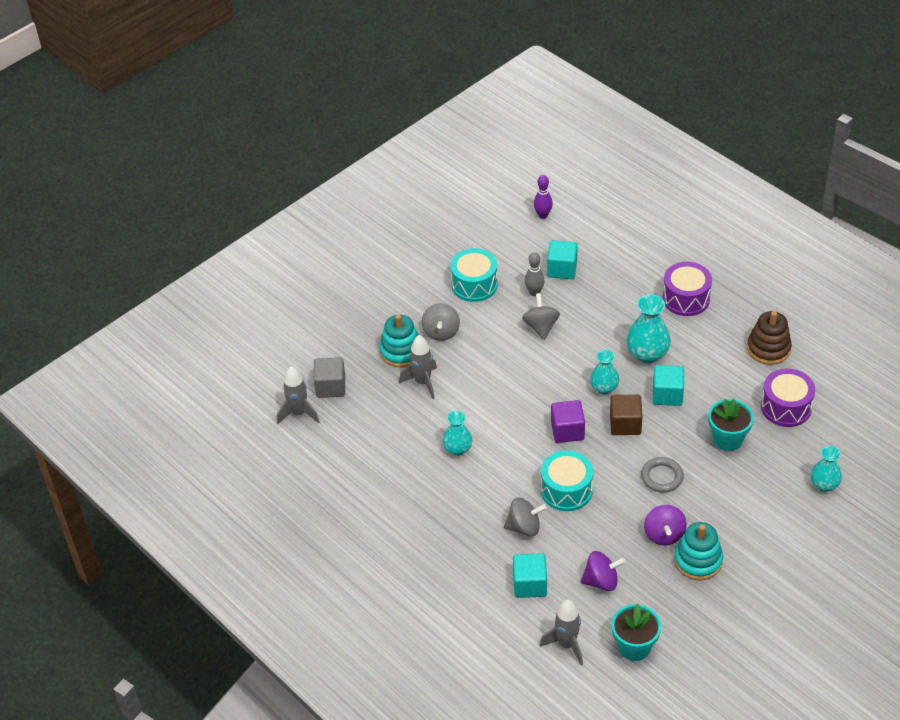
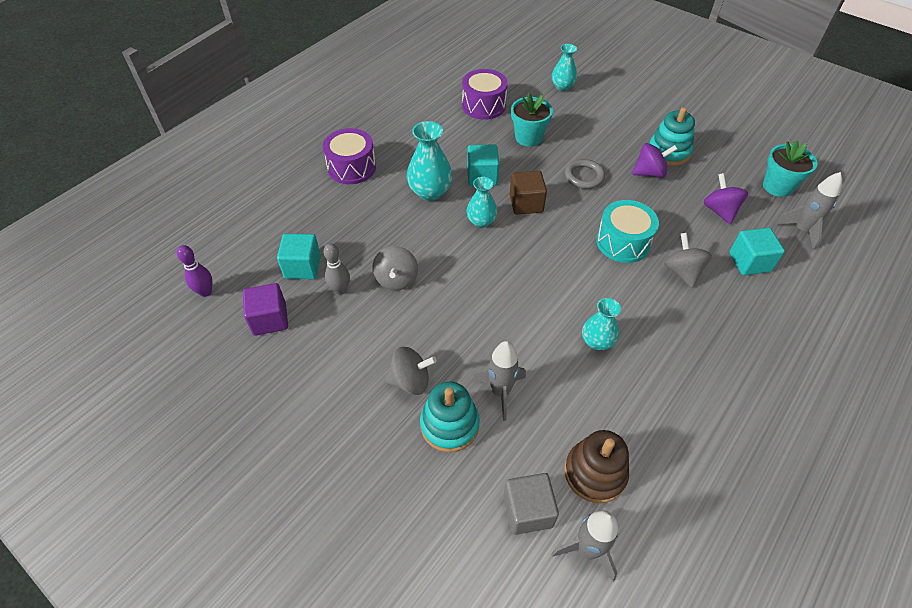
camera: 100 degrees left, 5 degrees up
(474, 284) = (325, 353): turquoise drum -> none
(541, 327) = (396, 279): grey spinning top -> grey spinning top turned 75 degrees counterclockwise
(567, 431) = (545, 246): purple cube -> purple cube (270, 319)
(768, 348) = (415, 115): brown stacking toy -> brown stacking toy (595, 473)

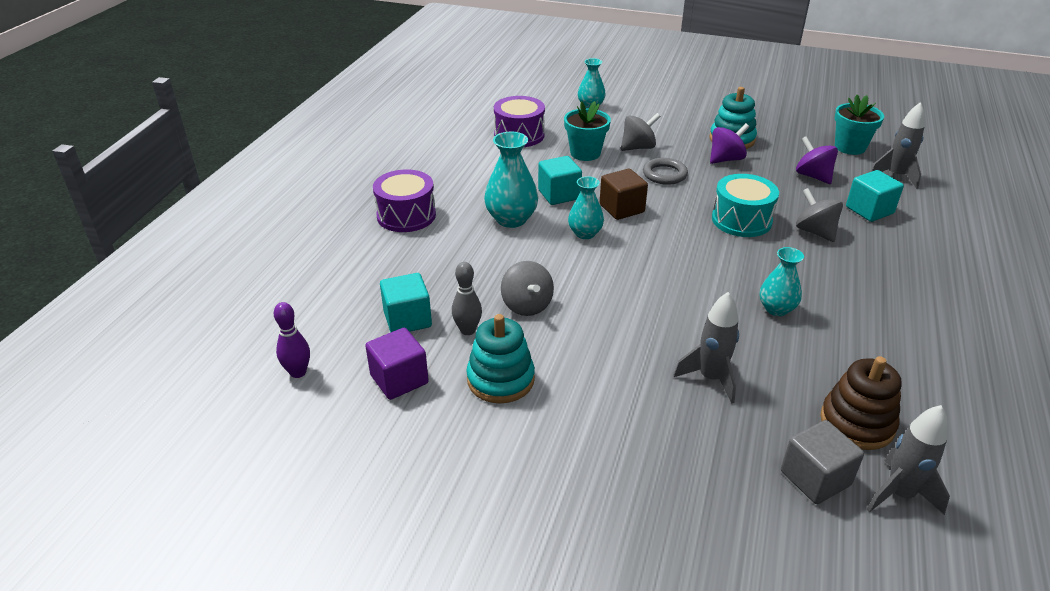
camera: 20 degrees left, 15 degrees down
(411, 381) = (607, 395): grey spinning top -> grey spinning top (638, 147)
(449, 425) = (677, 424): turquoise stacking toy -> turquoise stacking toy (500, 379)

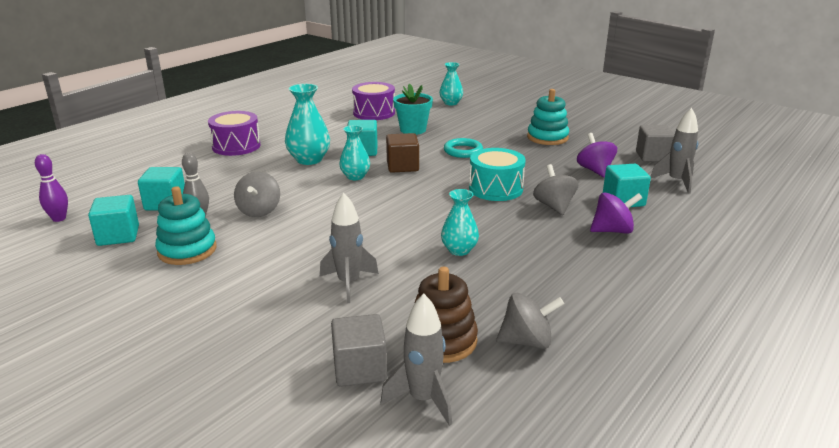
camera: 20 degrees right, 10 degrees down
(399, 379) = (118, 236): purple cube -> turquoise cube
(638, 147) = (460, 132): grey spinning top -> grey spinning top (527, 341)
(664, 174) = (463, 151): grey ring -> turquoise ring
(726, 159) = (527, 149): purple spinning top -> purple spinning top (612, 231)
(850, 147) = (653, 157): turquoise flower pot -> grey cube

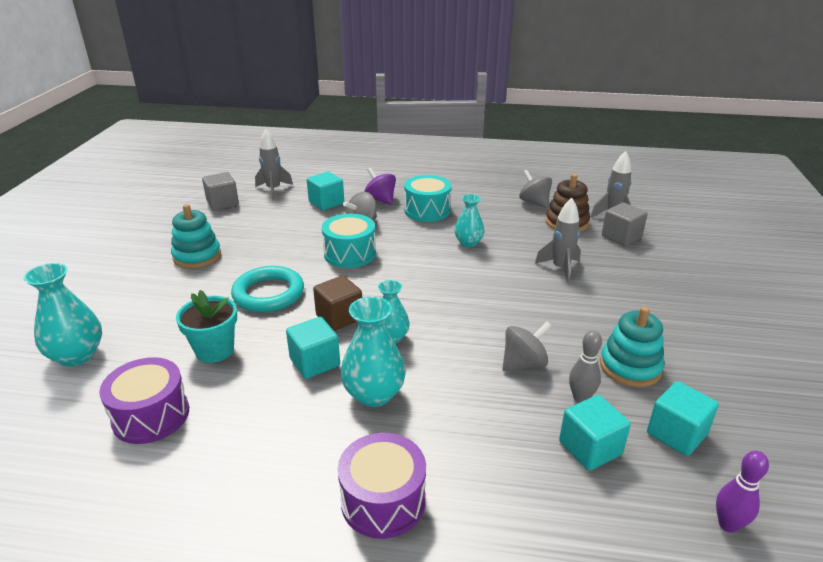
camera: 120 degrees left, 5 degrees up
(451, 103) = (77, 355): turquoise vase -> turquoise vase, size x1.53
(463, 151) = (268, 293): turquoise ring -> turquoise ring, size x1.52
(561, 250) = (427, 210): none -> turquoise drum
(595, 170) = (273, 221): purple spinning top -> none

